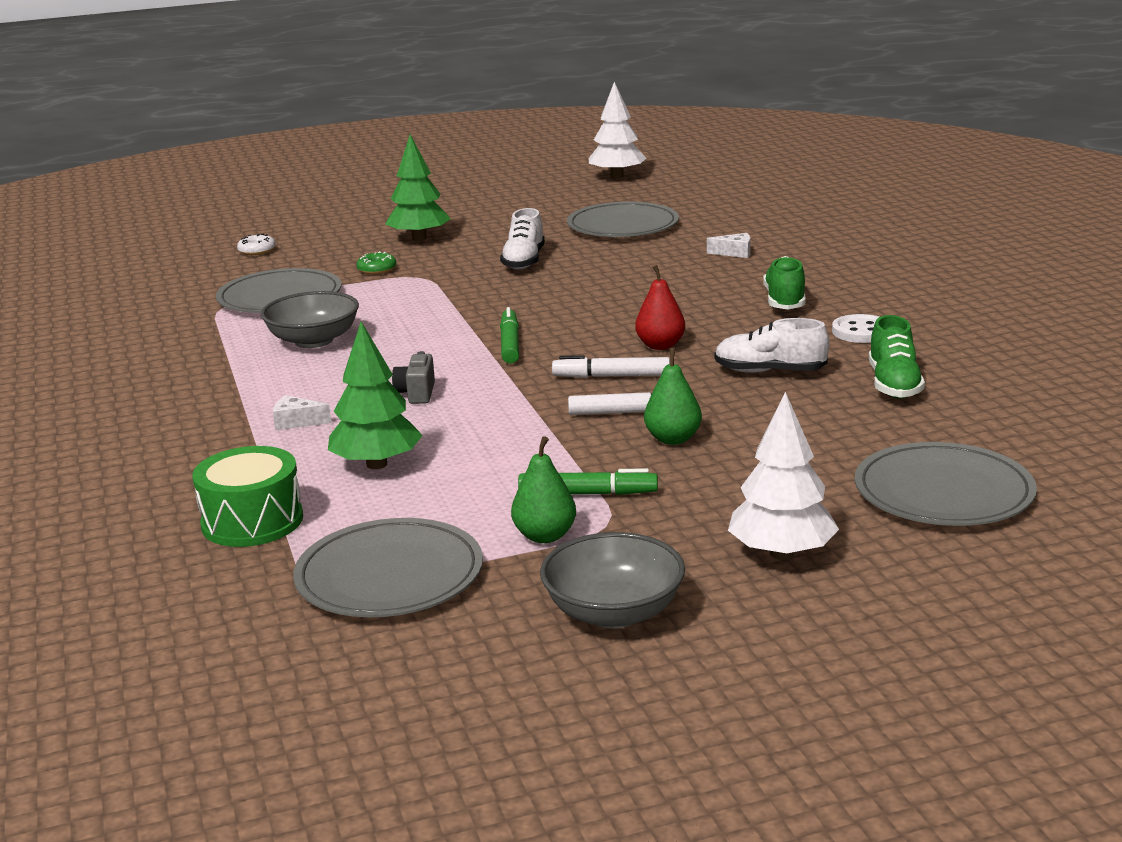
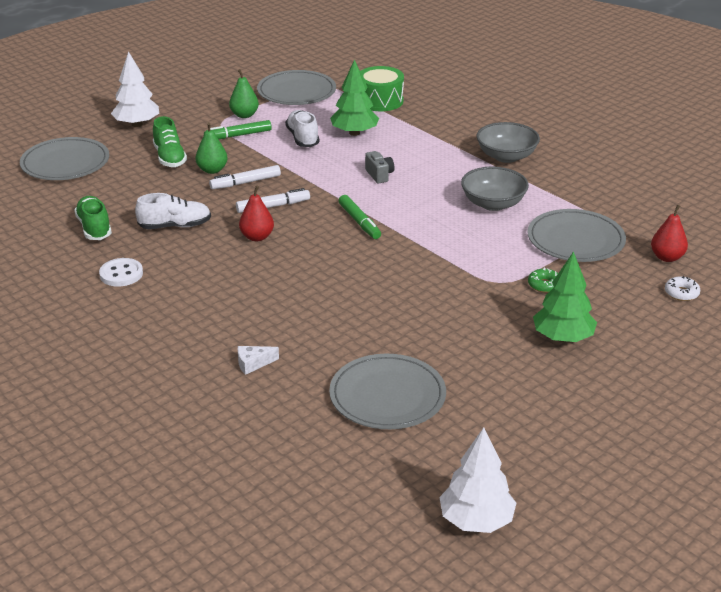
camera: 155 degrees right, 10 degrees up
(215, 274) = (667, 257): none -> red pear
(296, 422) = (425, 148): white cheese -> none
(524, 261) = (432, 318): white shoe -> white shoe (302, 138)
(614, 612) = (197, 94): grey bowl -> grey bowl (506, 156)
(784, 301) = (186, 300): green shoe -> green shoe (169, 158)

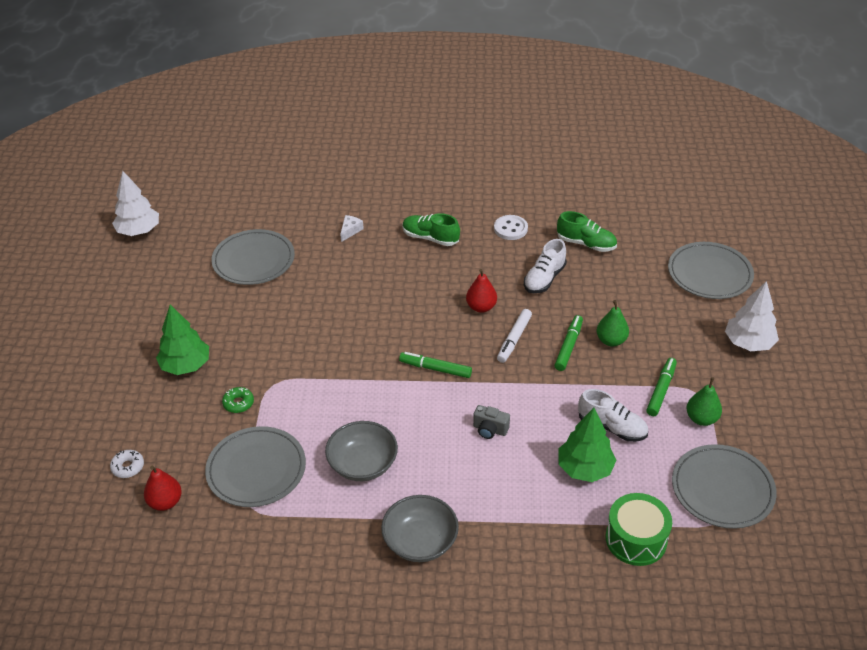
camera: 135 degrees right, 10 degrees up
(169, 158) = (660, 329): green shoe -> green shoe (430, 238)
(245, 183) = (568, 346): white marker -> green marker

